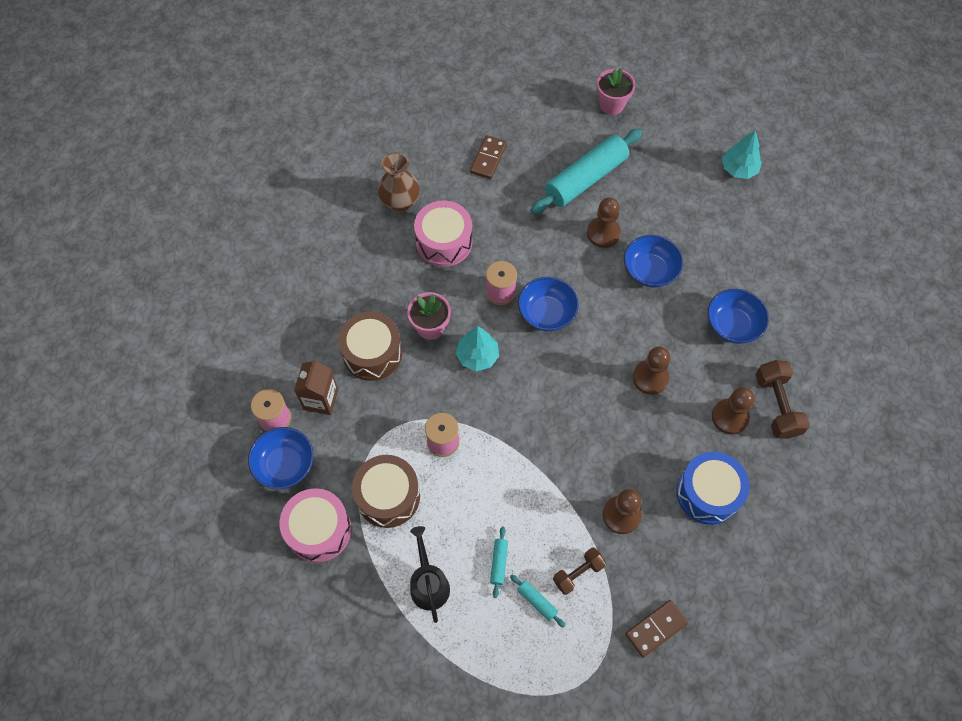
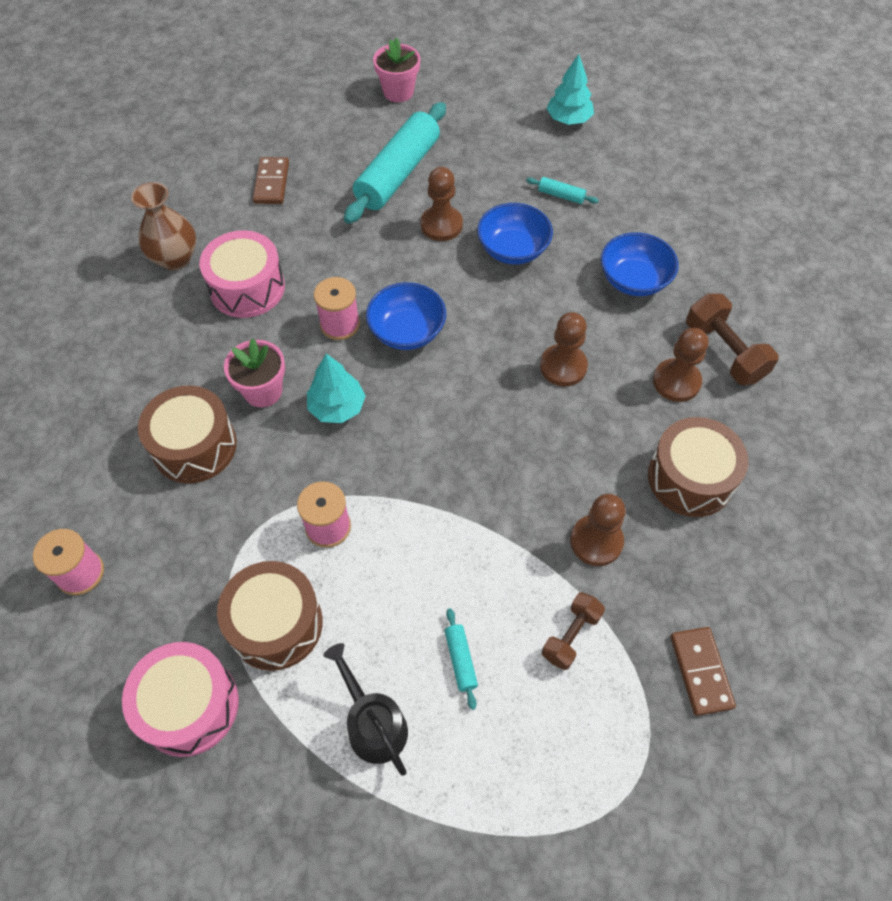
camera: 20 degrees left, 5 degrees down
(285, 465) = (113, 631): blue bowl -> none
(321, 399) = (140, 527): brown carton -> none
(537, 601) = (531, 694): turquoise rolling pin -> turquoise rolling pin (561, 195)
(656, 628) = (700, 671): brown domino -> brown domino turned 45 degrees counterclockwise
(708, 493) = (690, 478): blue drum -> brown drum

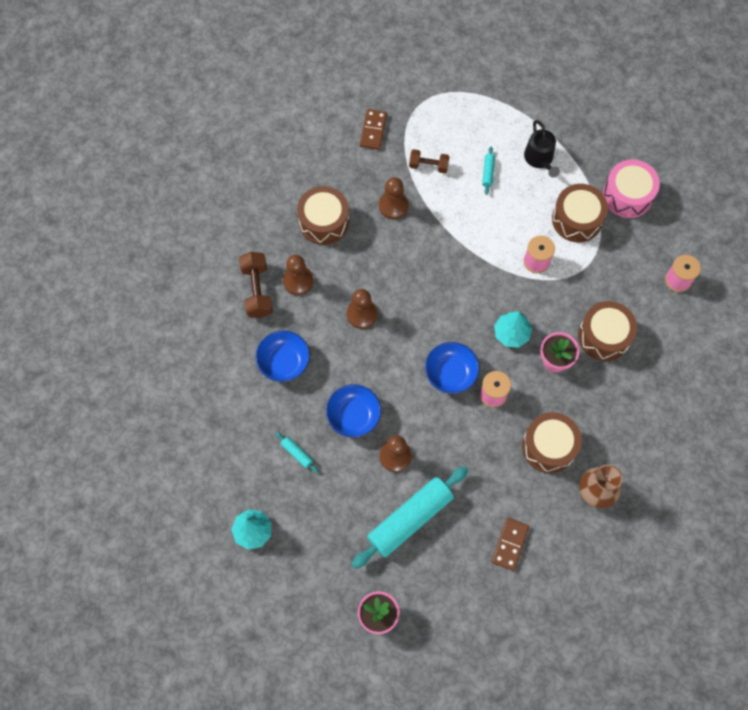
camera: 160 degrees left, 10 degrees up
(247, 288) = (549, 446): pink drum -> brown drum
(571, 636) = (428, 166): brown dumbbell -> brown dumbbell turned 45 degrees clockwise

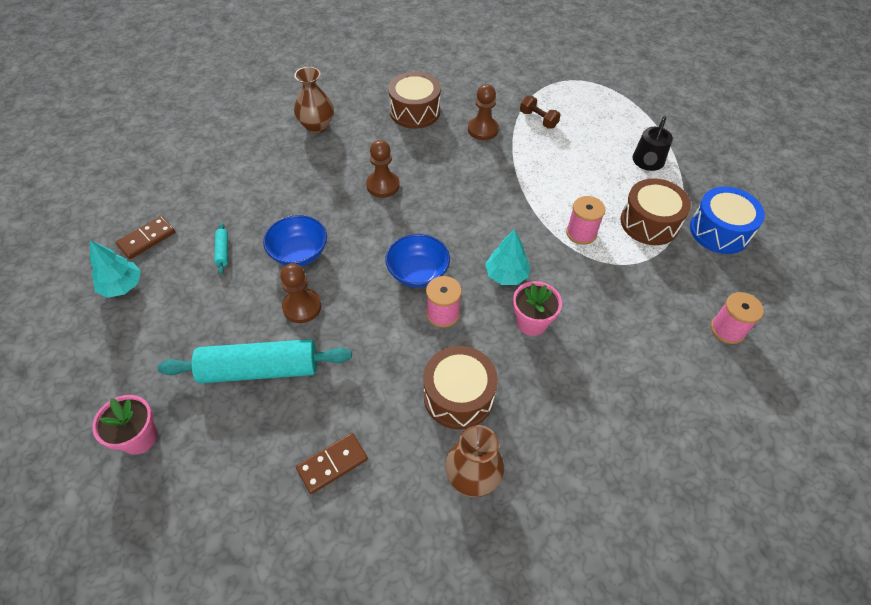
camera: 35 degrees right, 15 degrees down
(257, 290) = (317, 126): brown dumbbell -> brown vase
(284, 362) = (285, 182): blue bowl -> none
(298, 281) = (354, 137): brown pawn -> none
(373, 130) = (512, 78): brown domino -> brown domino (147, 239)
(488, 172) = (588, 148): turquoise rolling pin -> none
(604, 336) = (603, 332): brown drum -> none
(627, 195) = (719, 231): pink drum -> blue drum

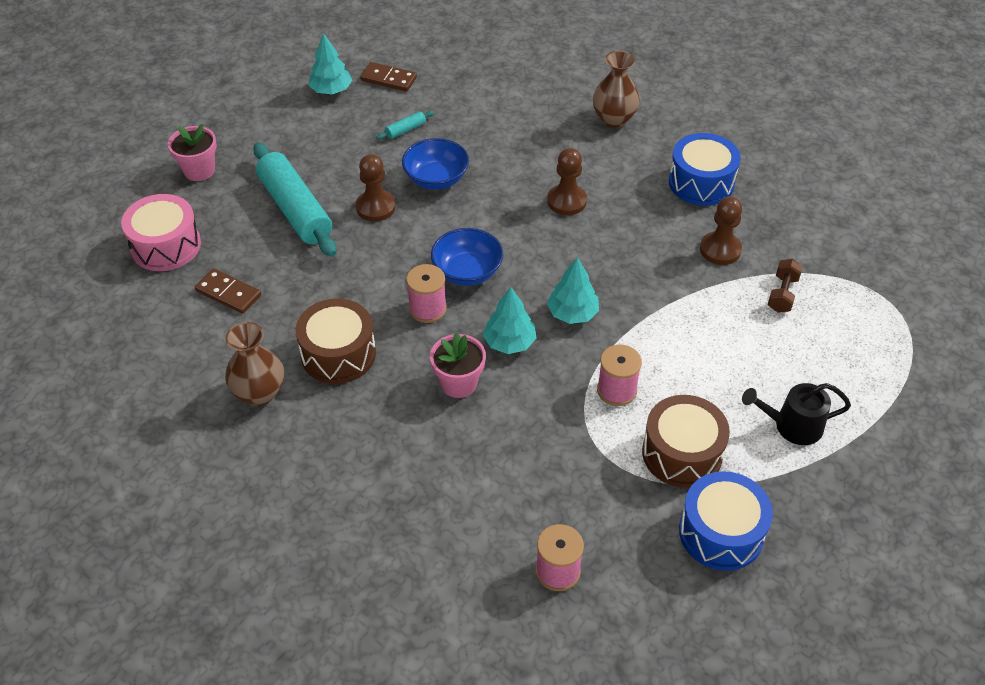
camera: 65 degrees right, 5 degrees down
(227, 505) = (166, 246): none -> pink drum
(415, 111) = (701, 183): brown drum -> blue drum
(497, 227) = (572, 313): none -> turquoise tree

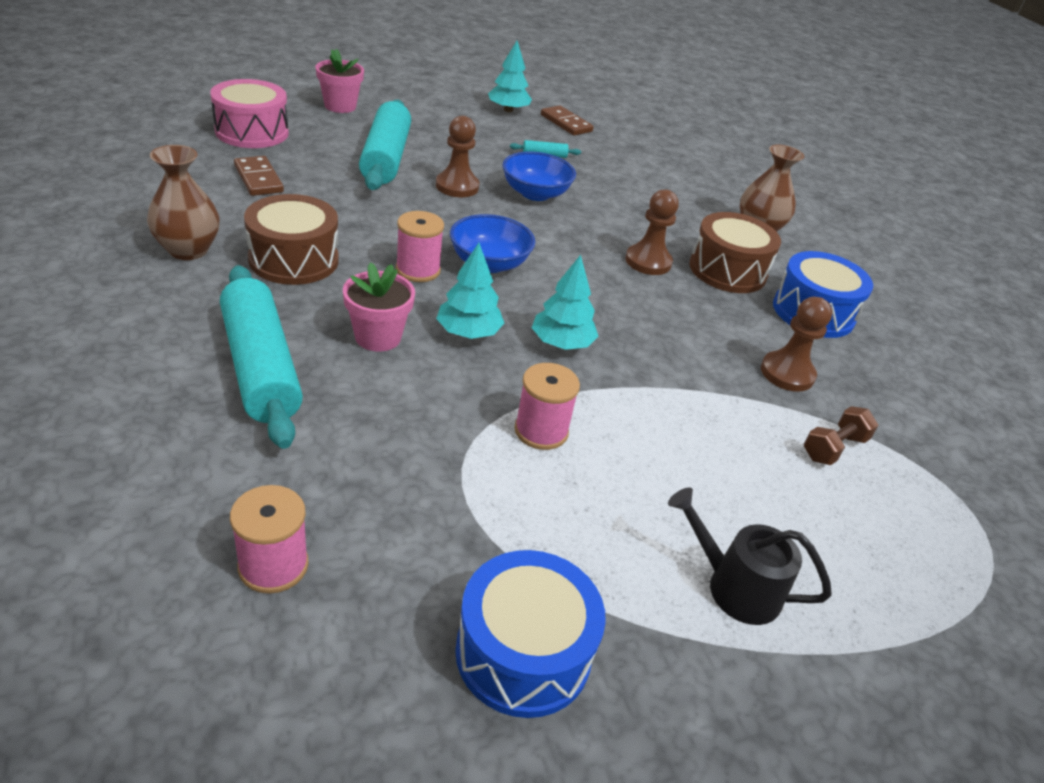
camera: 25 degrees right, 10 degrees down
(413, 454) = (261, 367): none -> turquoise rolling pin
(682, 453) = (557, 534): brown drum -> brown drum (727, 270)

